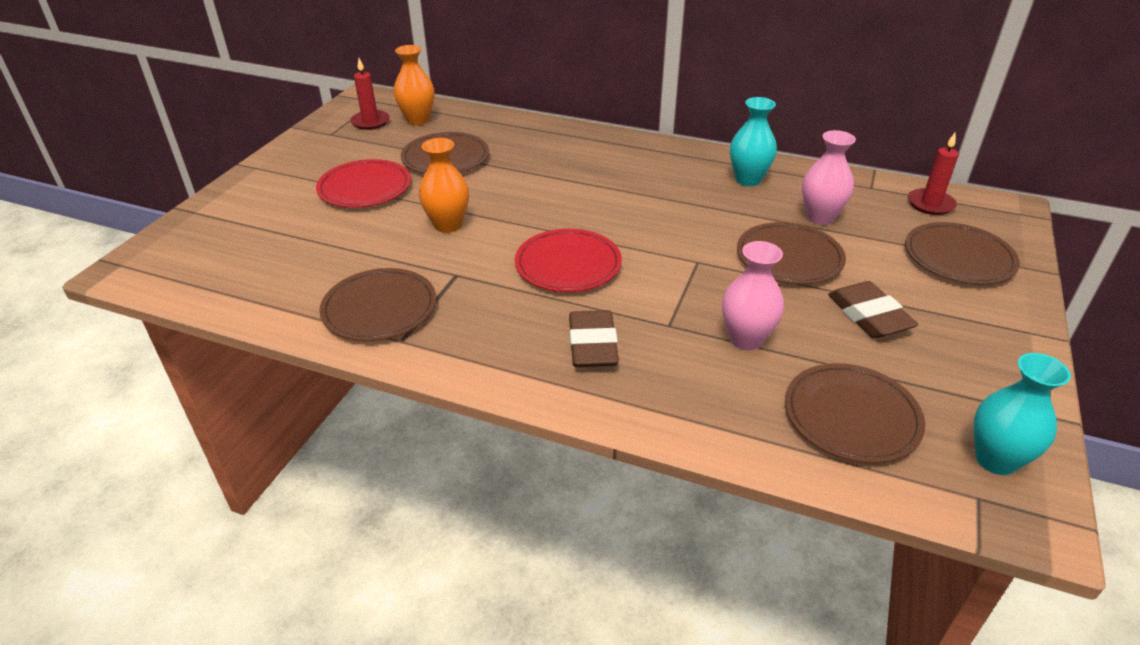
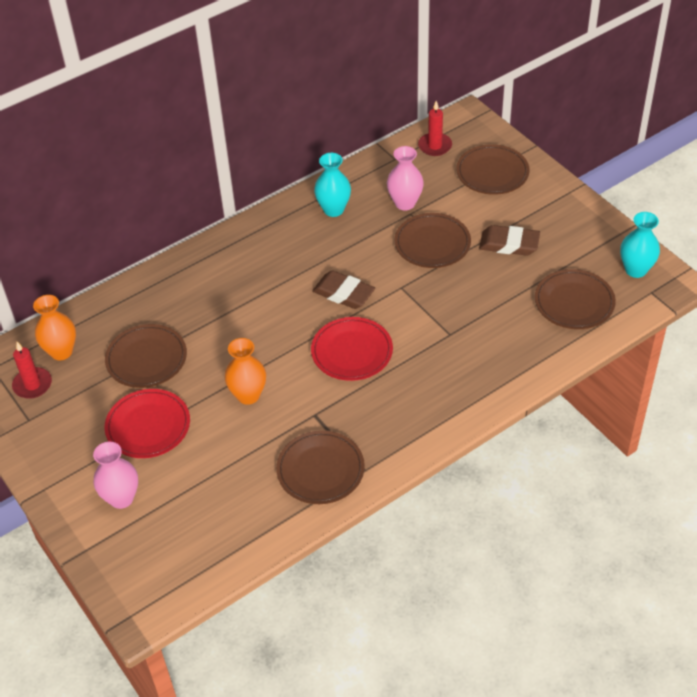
camera: 55 degrees left, 10 degrees up
(592, 345) = (440, 378): brown eraser -> brown eraser (343, 293)
(746, 339) = (488, 307): pink vase -> pink vase (121, 498)

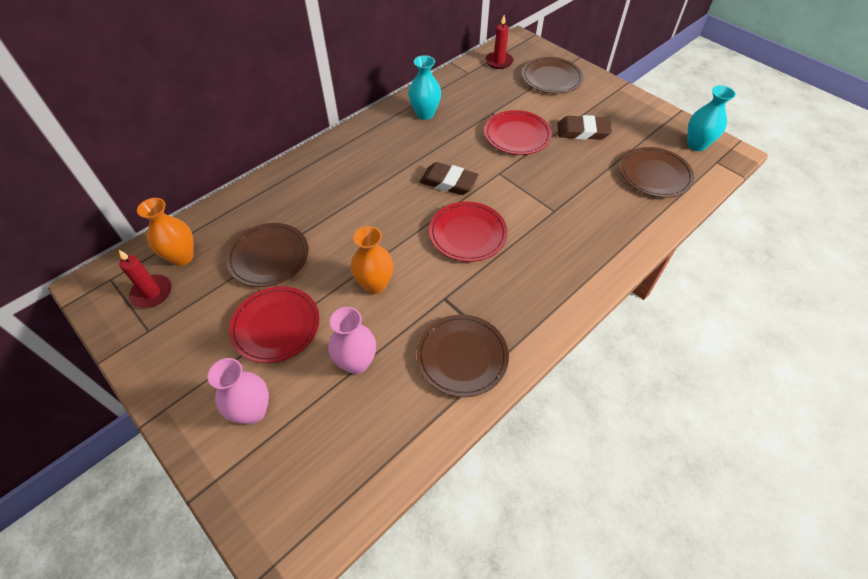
camera: 10 degrees left, 5 degrees up
(405, 203) = (485, 105): pink vase -> pink vase (356, 362)
(432, 243) = (517, 135): brown plate -> red plate

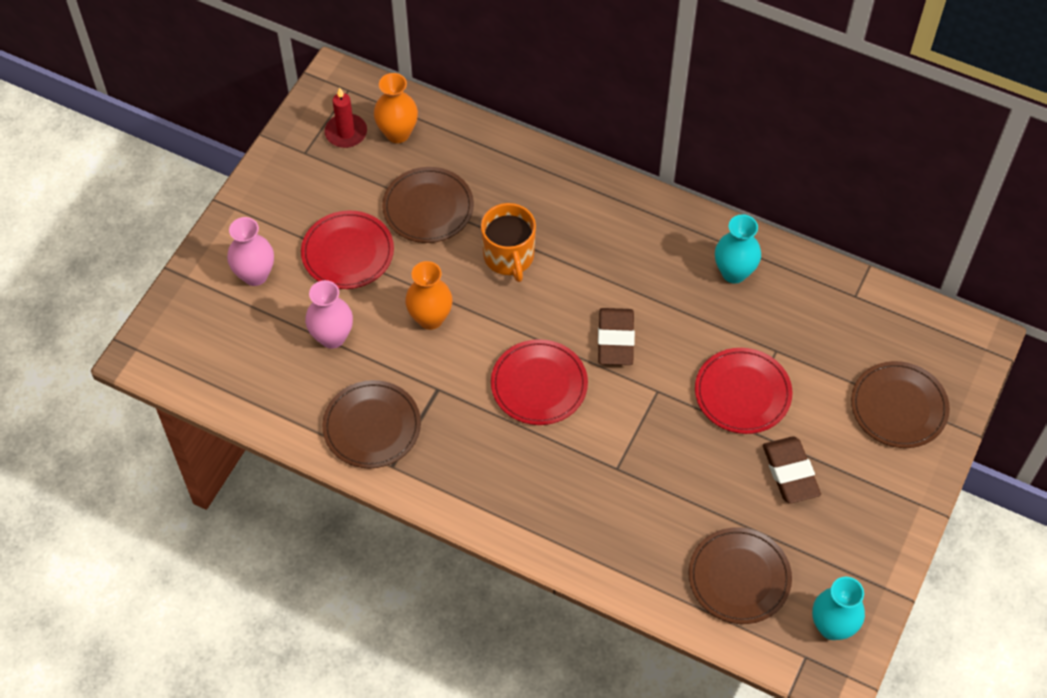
camera: 70 degrees right, 5 degrees up
(346, 220) = (509, 257): none -> orange mug
(499, 62) = (904, 327): red candle -> none

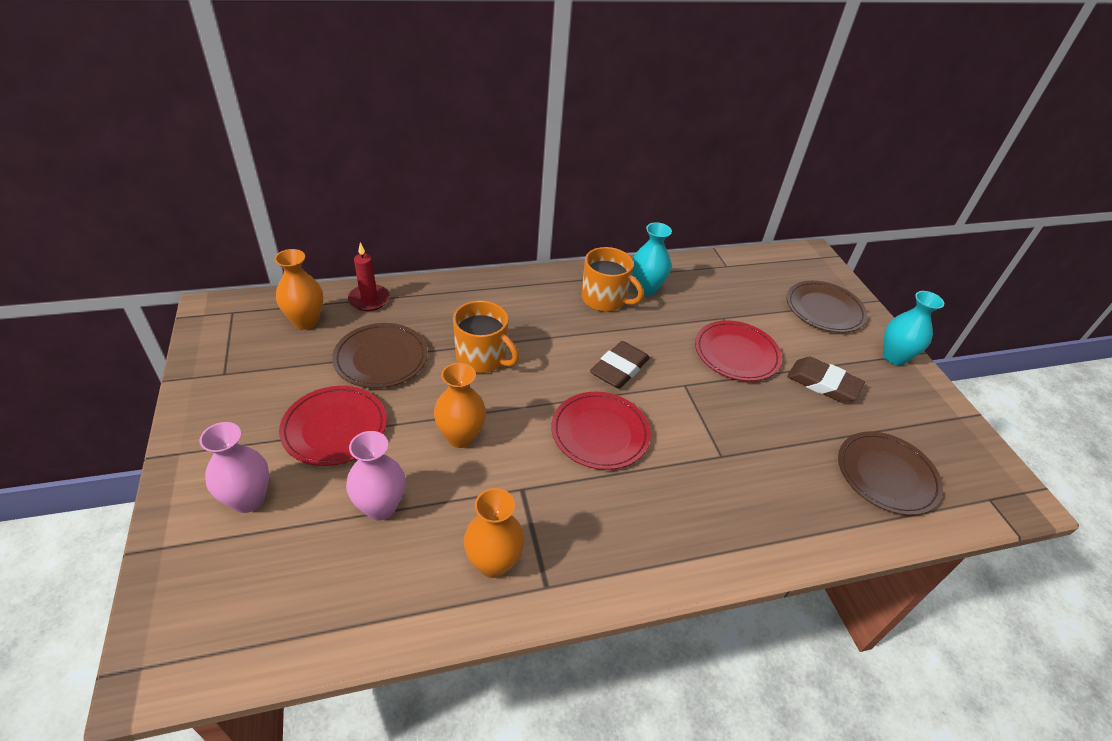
camera: 45 degrees left, 15 degrees down
(346, 133) = (255, 341): red candle -> red candle (369, 300)
(372, 427) = (493, 563): brown plate -> orange vase
(615, 340) = (619, 369): brown eraser -> brown eraser turned 75 degrees clockwise
(679, 261) = (604, 299): none -> orange mug
(832, 626) = (973, 465): turquoise vase -> turquoise vase (894, 357)

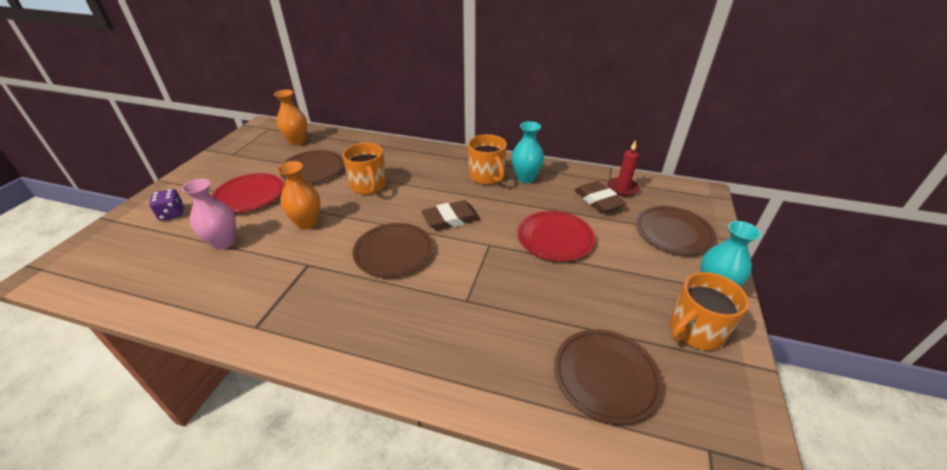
camera: 35 degrees right, 5 degrees down
(248, 499) = (172, 214): pink vase -> purple dice
(369, 300) = (341, 140): red candle -> red candle (622, 188)
(493, 563) = (243, 298): orange vase -> none
(600, 433) = (393, 252): red plate -> brown plate
(823, 383) = (614, 284): brown eraser -> brown eraser (598, 200)
(911, 403) = (695, 330): none -> orange mug

